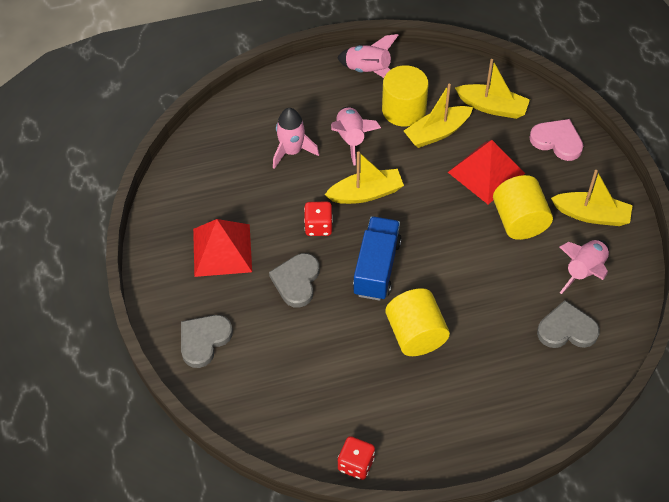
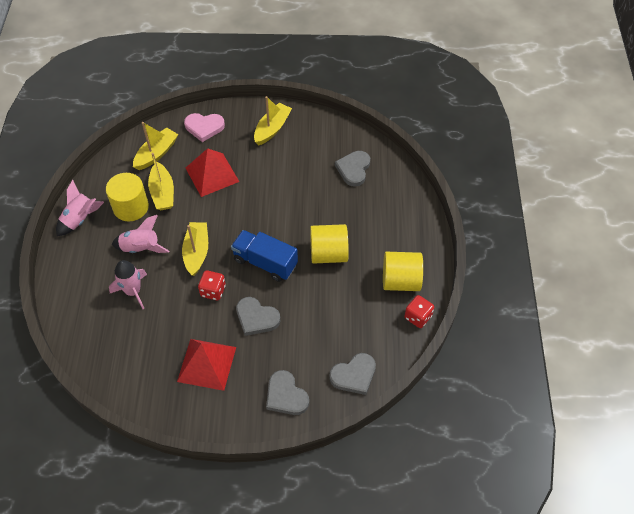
camera: 75 degrees left, 0 degrees up
(250, 407) = (354, 375): none -> grey heart
(519, 220) = (260, 168): yellow cylinder -> yellow cylinder (400, 281)
(557, 141) = (204, 127): pink heart -> pink heart turned 135 degrees counterclockwise
(584, 271) = (314, 146): pink rocket -> none

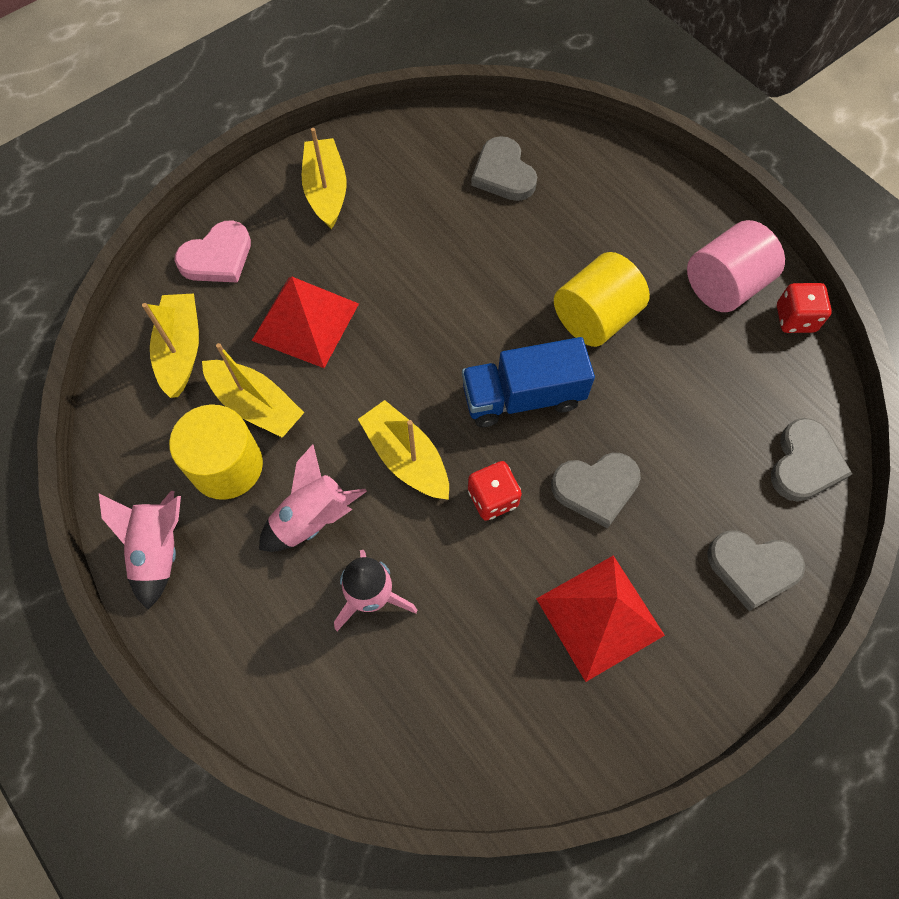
camera: 40 degrees left, 10 degrees up
(400, 281) = (724, 286): yellow cylinder -> pink cylinder

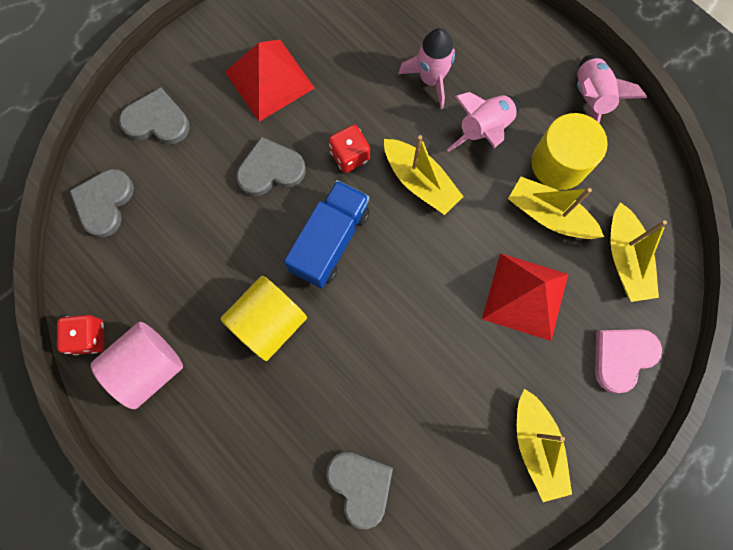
camera: 175 degrees right, 10 degrees up
(523, 397) = (330, 241): blue truck -> blue truck turned 45 degrees counterclockwise

